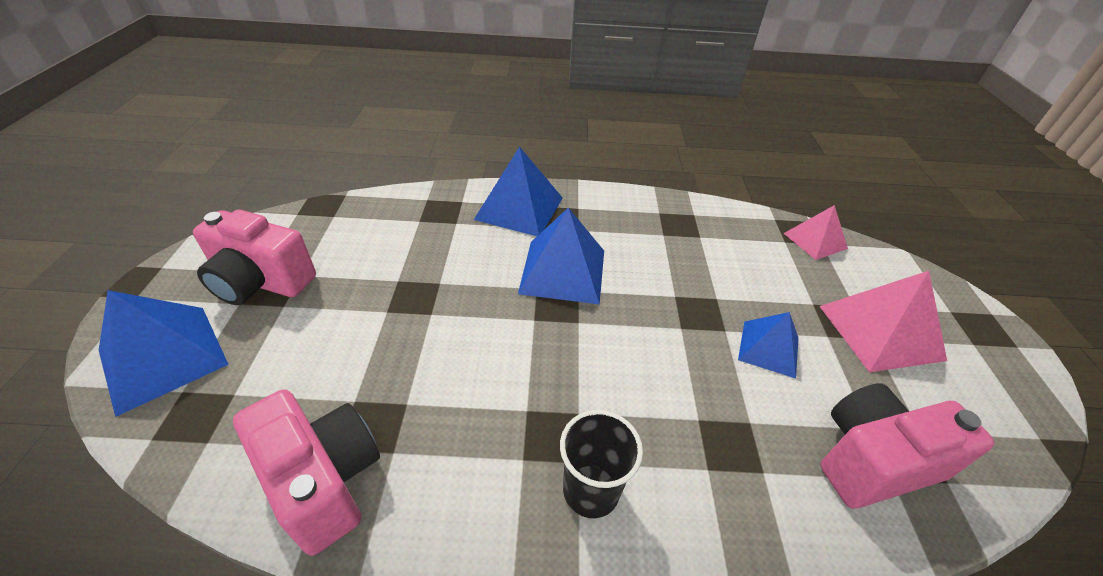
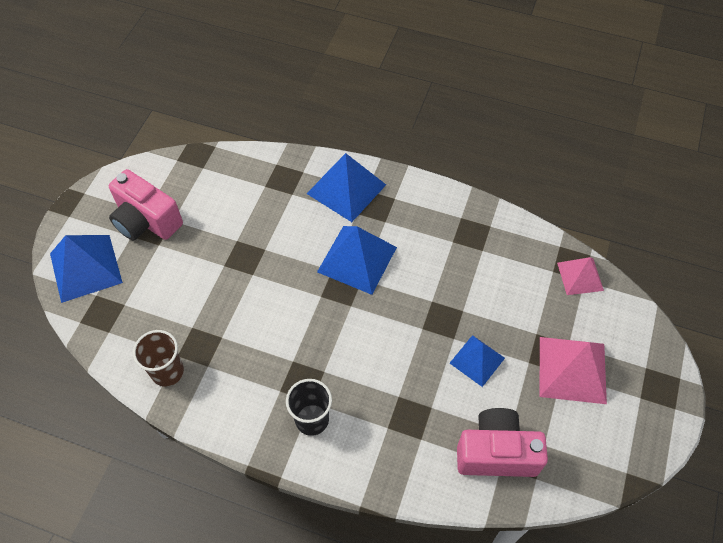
camera: 20 degrees right, 15 degrees up
(323, 480) = (167, 371): pink camera -> brown cup

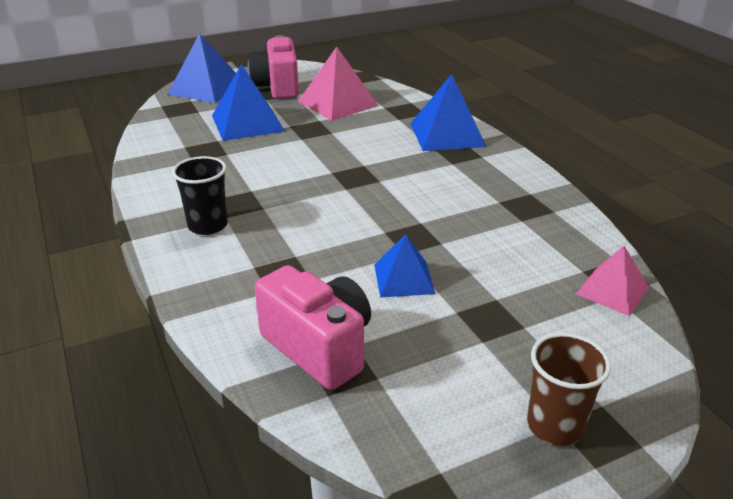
camera: 45 degrees right, 25 degrees down
(167, 371) = (165, 149): brown cup -> brown cup (555, 425)
(357, 259) = (394, 169): blue pyramid -> blue pyramid (247, 123)
(572, 369) = (499, 346): pink pyramid -> pink pyramid (338, 103)

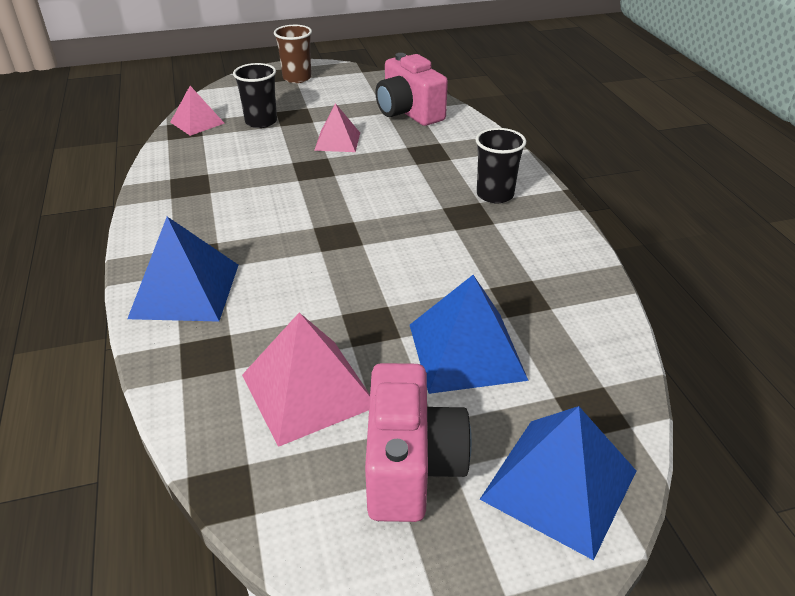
camera: 170 degrees left, 5 degrees up
(403, 279) = (337, 141): blue pyramid -> pink pyramid
(527, 302) = (261, 122): none -> black cup

